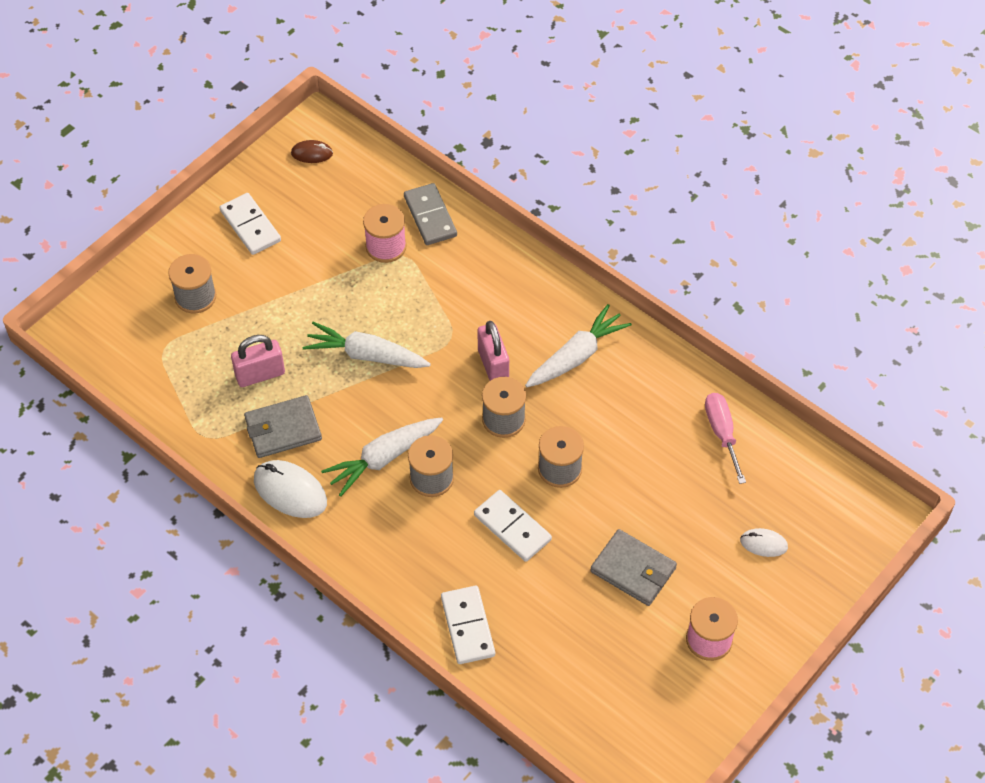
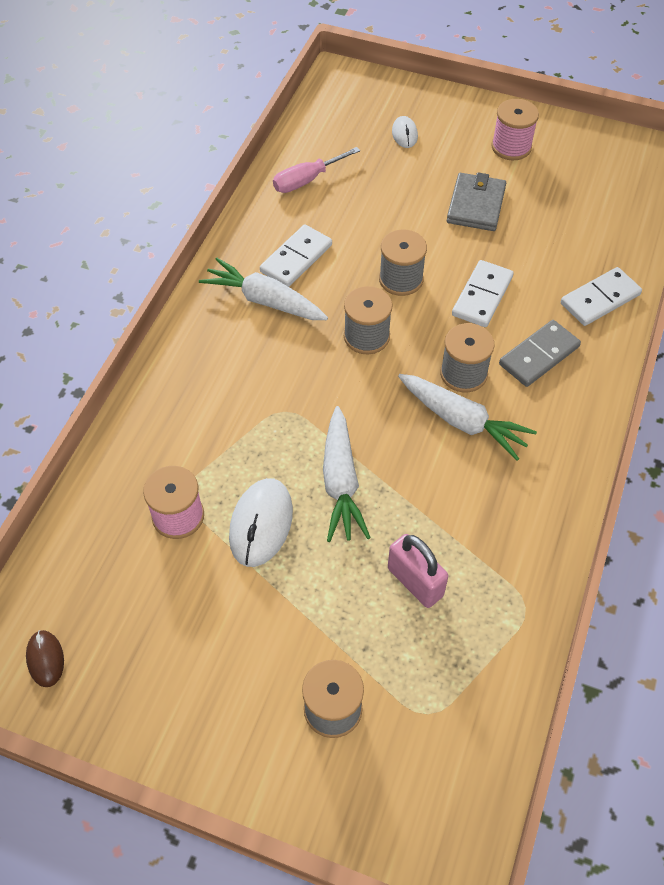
camera: 110 degrees left, 0 degrees up
(250, 226) = (193, 688): white domino -> white domino (296, 258)
(283, 429) = (475, 528): grey wallet -> none
(290, 491) = (546, 492): white mouse -> white mouse (261, 524)
(430, 216) = (117, 485): grey domino -> grey domino (539, 355)
(493, 365) = (304, 364): pink padlock -> none

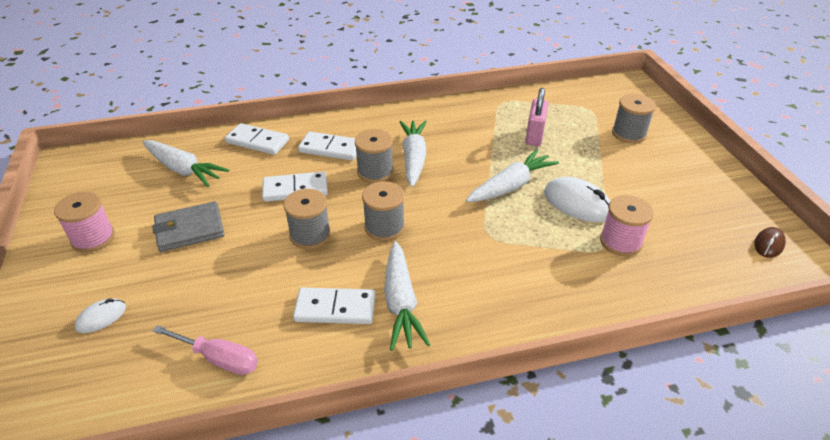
camera: 125 degrees left, 15 degrees down
(261, 524) = (577, 203): white mouse -> white mouse turned 60 degrees clockwise
(539, 355) = (330, 149): grey domino -> white domino
(582, 226) = (183, 170): none -> white carrot

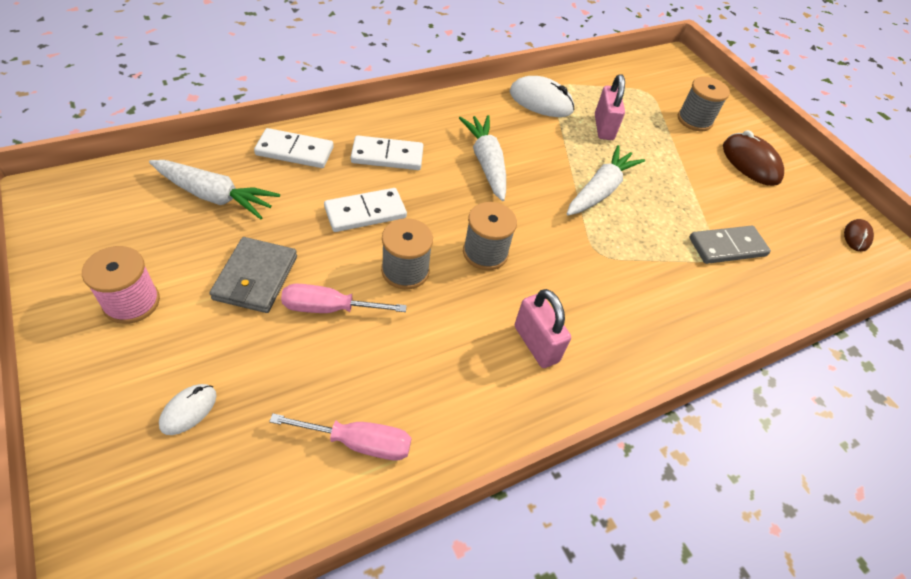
camera: 20 degrees left, 10 degrees up
(190, 229) = (256, 277): grey wallet -> grey wallet turned 45 degrees counterclockwise
(237, 257) = (329, 308): none -> pink screwdriver
(335, 308) = (468, 360): white domino -> none
(375, 171) = (449, 183): grey spool -> none
(400, 302) = (536, 344): white carrot -> pink padlock
(577, 203) = (672, 206): white mouse -> white mouse (541, 101)
(620, 242) = (727, 247): pink spool -> grey domino
(674, 172) = (750, 163): none -> brown mouse

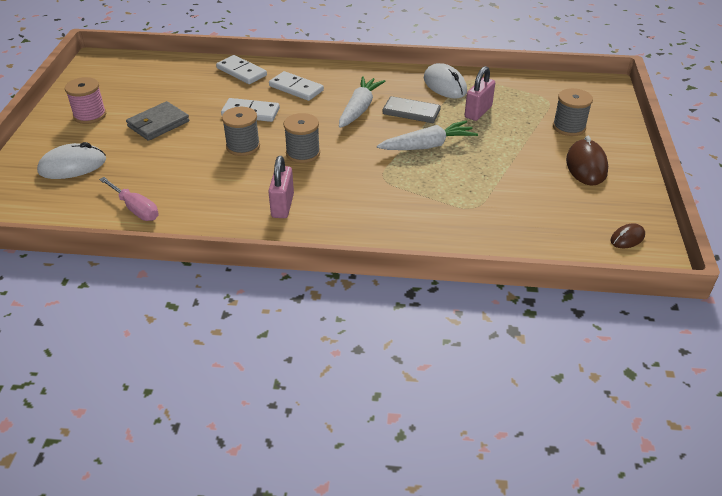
camera: 40 degrees right, 10 degrees down
(188, 410) = (72, 166): white mouse -> white mouse, size x1.78
(214, 196) = (175, 82): white carrot -> none
(329, 308) = (182, 149): pink screwdriver -> none
(727, 247) = (491, 206): grey domino -> grey domino (411, 112)

